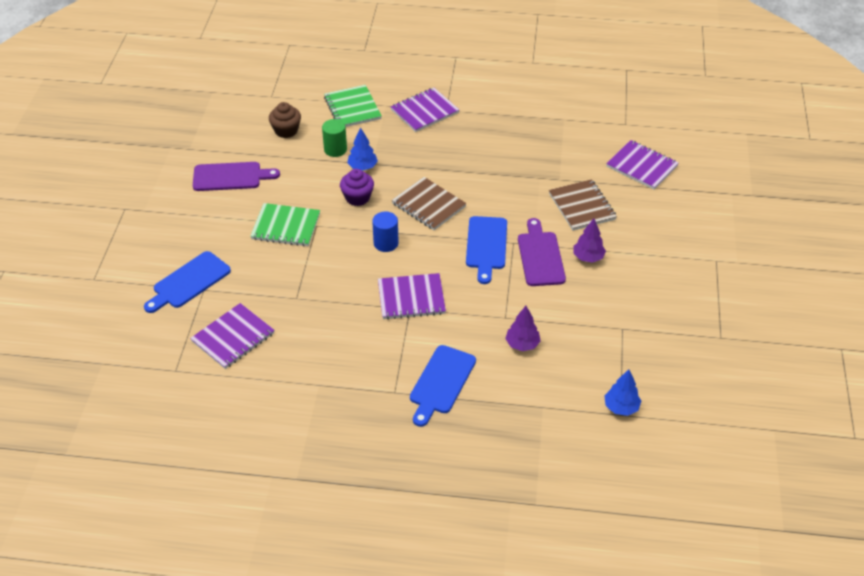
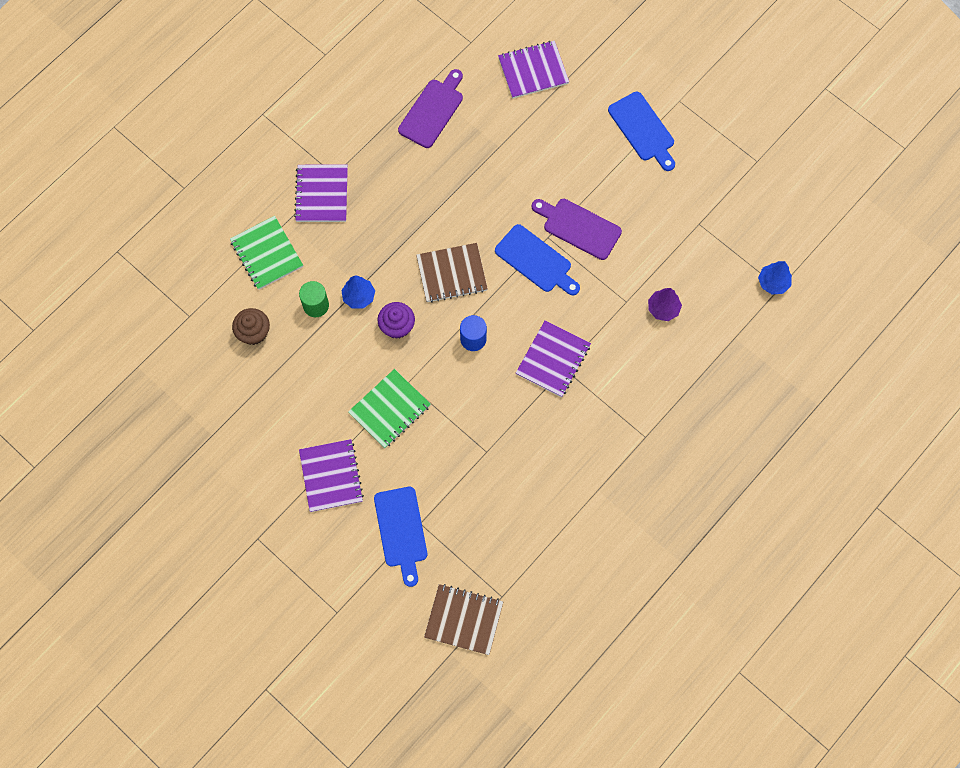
camera: 55 degrees left, 25 degrees up
(230, 177) = (284, 420): purple cutting board -> purple cutting board (432, 111)
(233, 337) = (496, 529): purple notebook -> purple notebook (331, 476)
(352, 108) = (267, 254): green notebook -> green notebook turned 45 degrees clockwise
(441, 382) = (659, 395): blue cutting board -> blue cutting board (642, 129)
(582, 206) = (545, 153): brown notebook -> brown notebook (463, 620)
(588, 257) = (607, 192): purple tree -> none

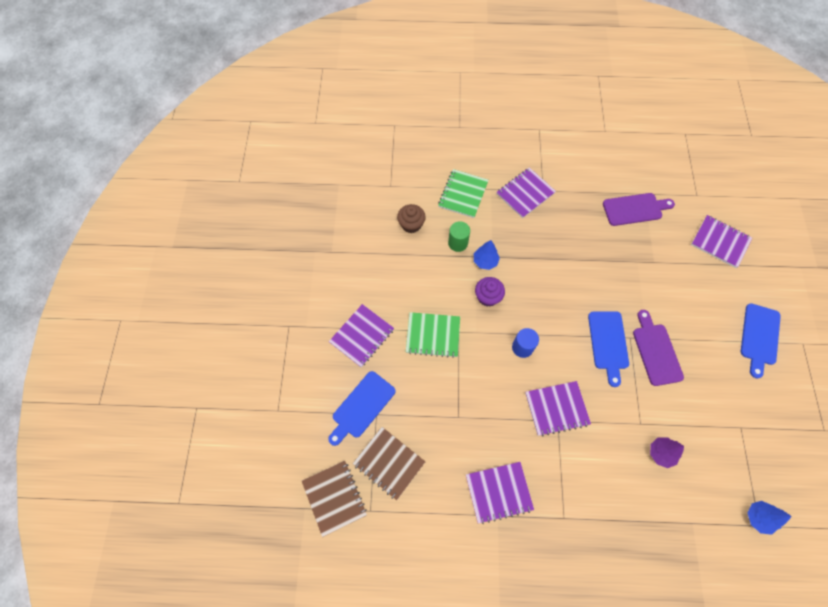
camera: 50 degrees right, 5 degrees down
(451, 273) = (550, 300): brown notebook -> brown notebook (389, 463)
(579, 472) = (498, 492): none -> purple notebook

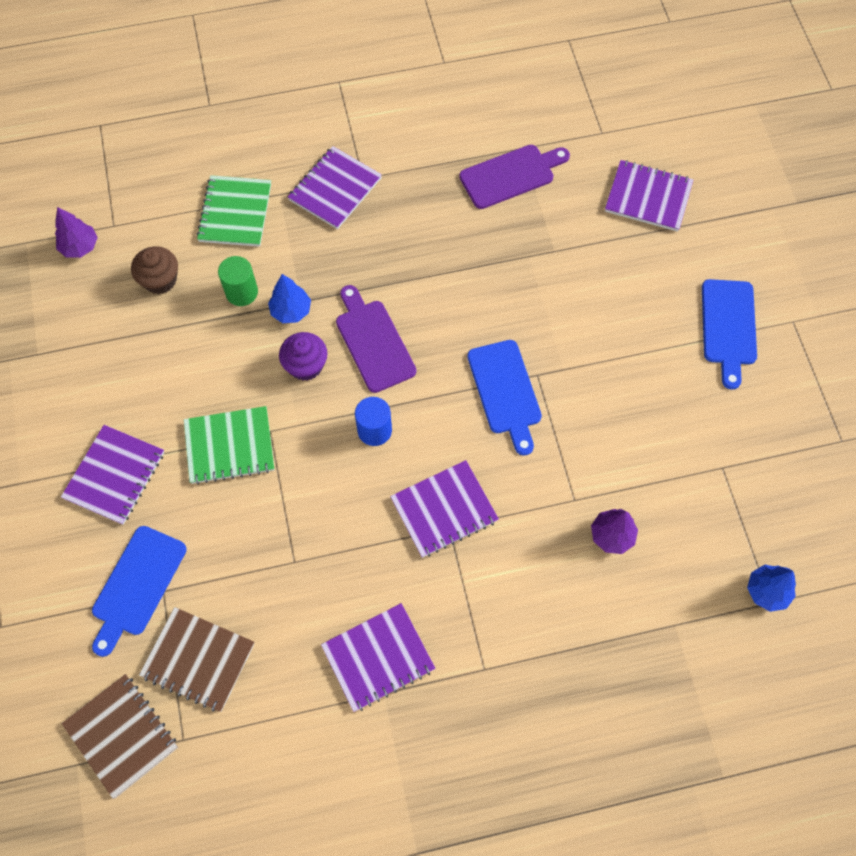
camera: 15 degrees left, 0 degrees up
(368, 194) = (80, 247): none -> purple tree
(656, 351) = (579, 386): purple cutting board -> purple cutting board (373, 342)

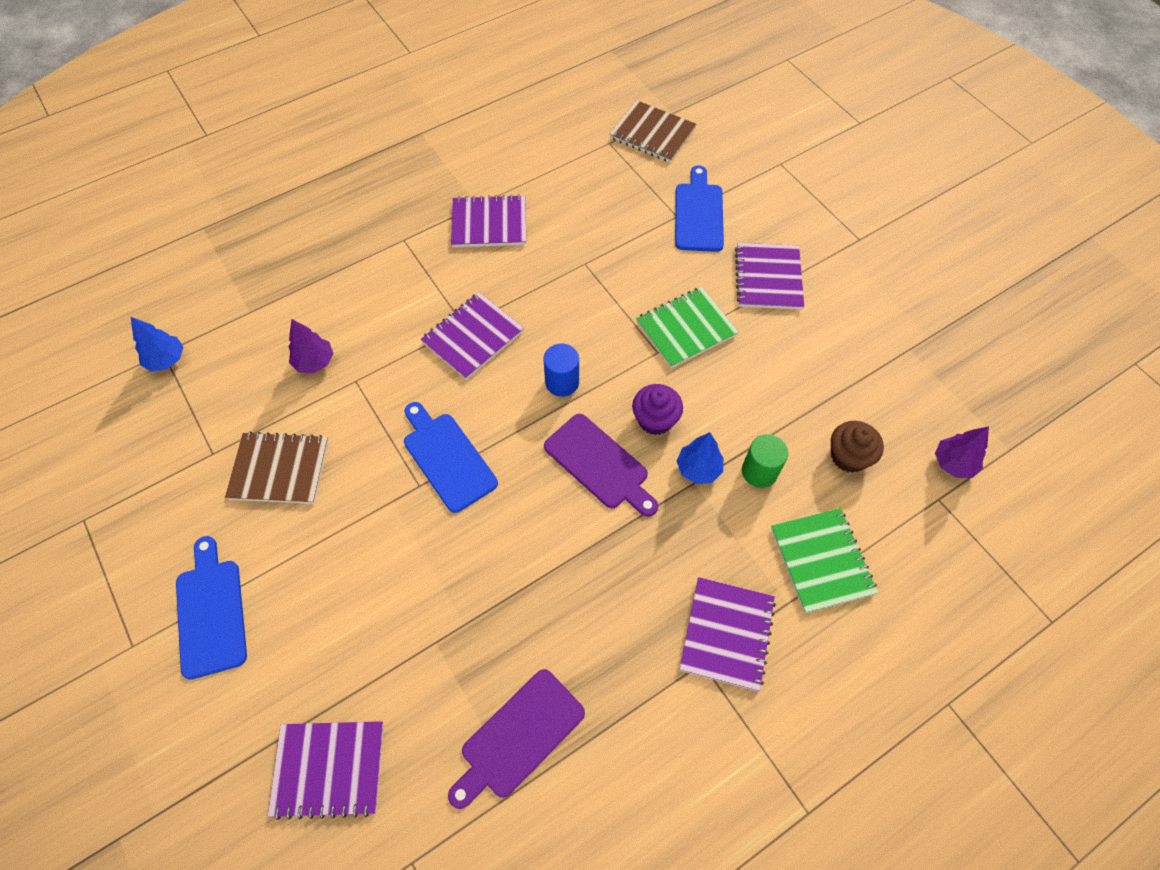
camera: 160 degrees right, 5 degrees down
(198, 659) = (624, 185): brown notebook -> brown notebook (279, 469)
(378, 657) = (489, 223): purple notebook -> purple notebook turned 45 degrees clockwise

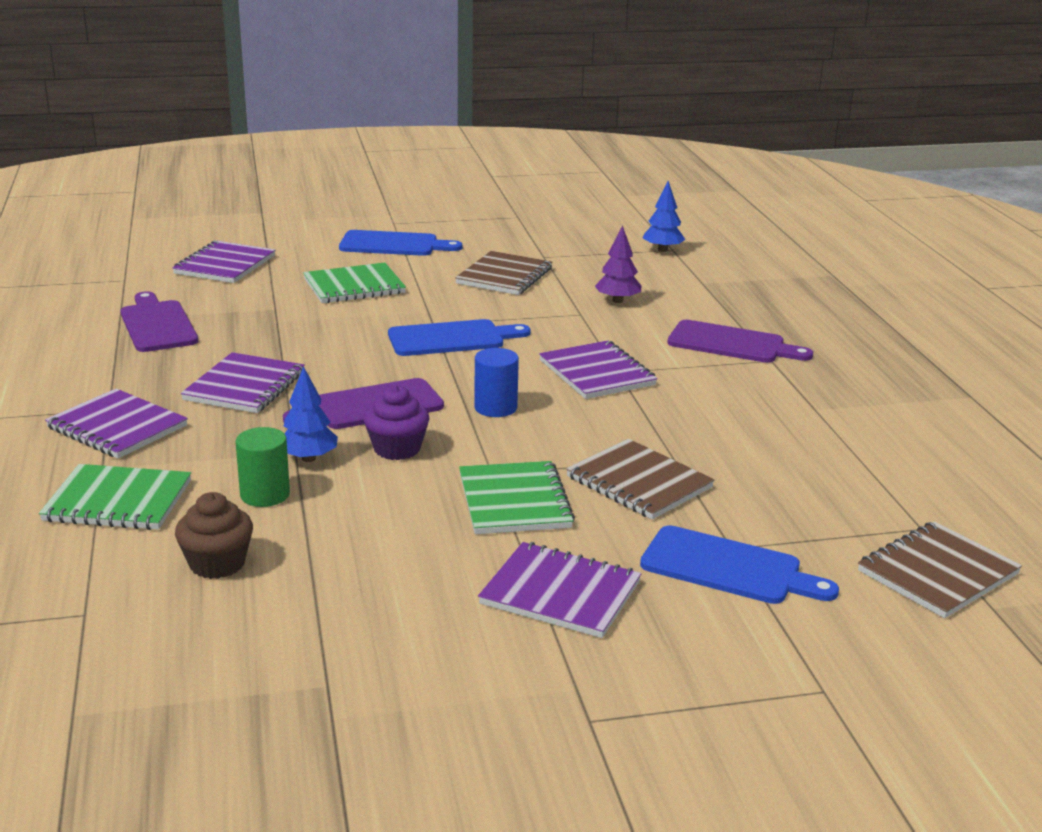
camera: 110 degrees right, 35 degrees down
(350, 595) = (354, 286): none -> green notebook
(381, 267) = (731, 344): none -> purple cutting board
(489, 223) = (777, 411): purple notebook -> purple notebook (244, 386)
(627, 273) = (639, 482): none -> brown notebook
(953, 463) = (114, 648): purple tree -> none

